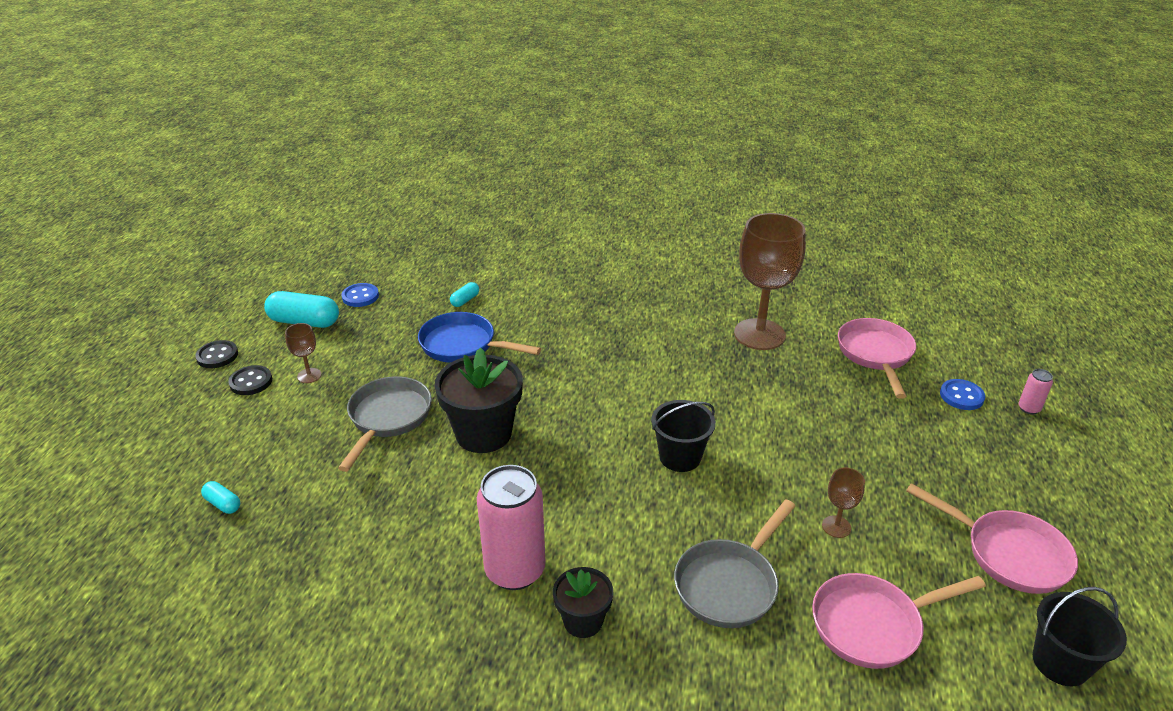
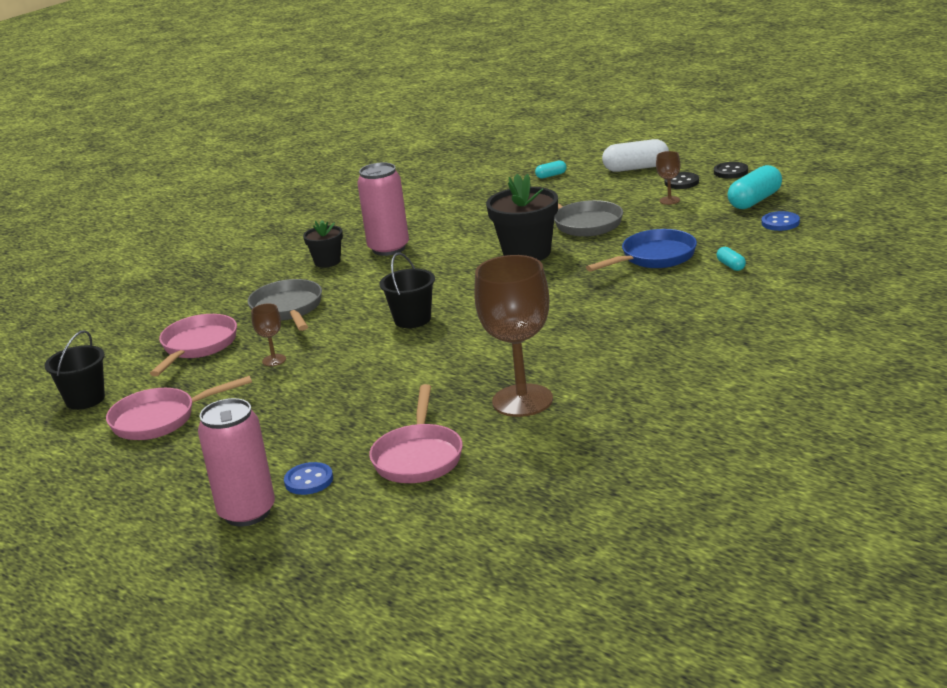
camera: 125 degrees right, 10 degrees down
(199, 431) = (636, 168): none -> white capsule
(875, 355) = (418, 457): pink pan -> pink pan turned 60 degrees clockwise
(1028, 408) = (247, 512): pink can -> pink can, size x2.29

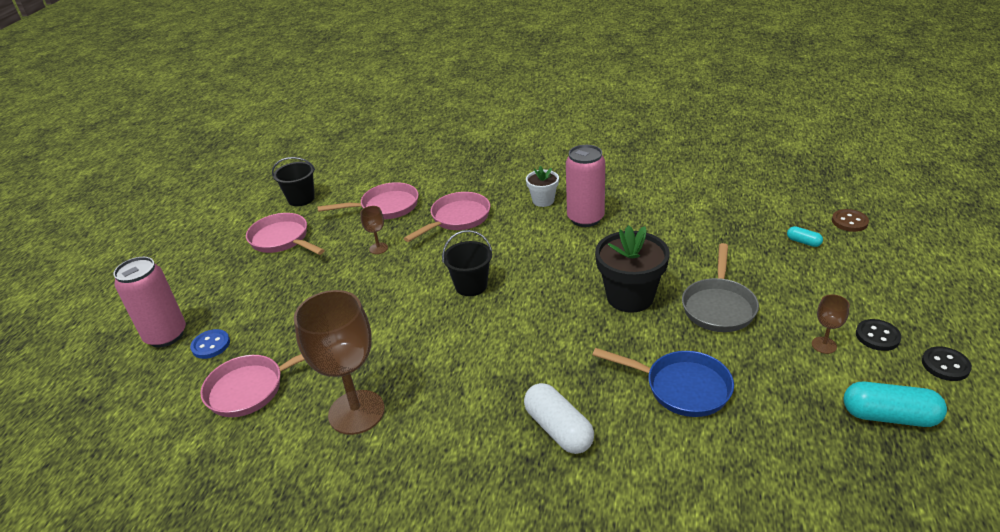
camera: 60 degrees right, 10 degrees up
(288, 309) = (457, 219): grey pan -> pink pan
(327, 262) = (543, 200): black flower pot -> white flower pot
(550, 154) = (849, 222): none -> brown button
(636, 168) = (877, 289): white capsule -> white capsule (558, 429)
(731, 266) = (706, 459): turquoise capsule -> none
(780, 223) = (850, 463): blue button -> none

